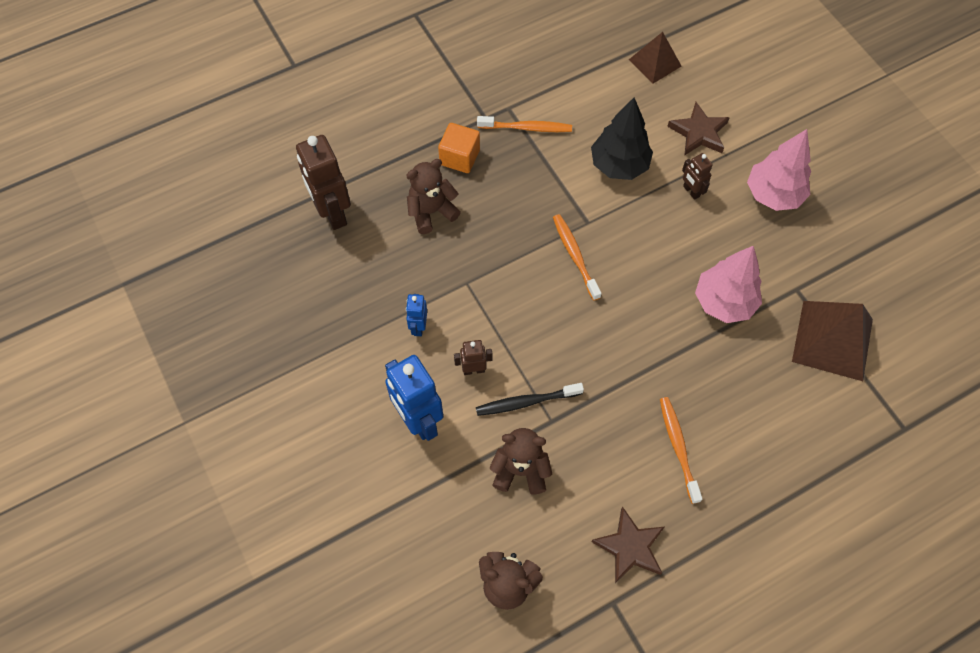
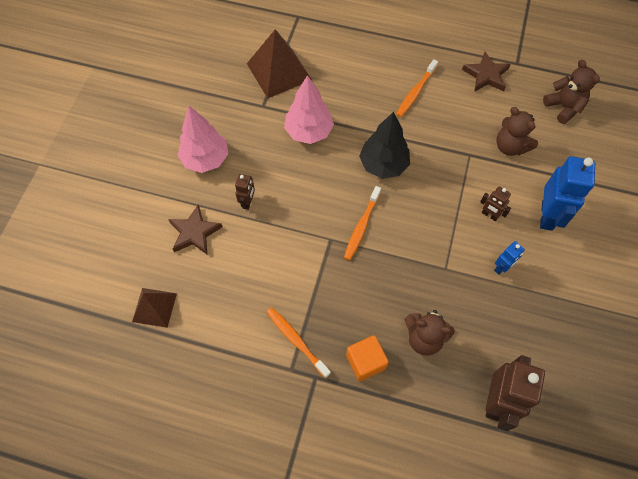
camera: 135 degrees left, 0 degrees up
(526, 402) = (474, 174): black toothbrush -> none
(619, 165) = (268, 257): black tree -> black tree (383, 165)

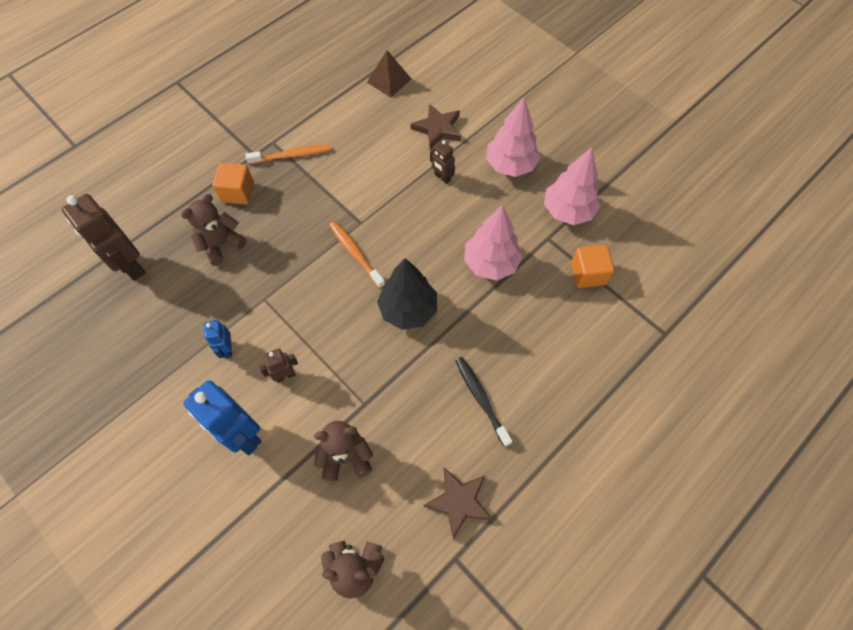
camera: 120 degrees right, 0 degrees up
(229, 103) = (568, 211): none -> pink tree
(279, 71) = (588, 274): brown pyramid -> orange cube
(415, 92) = (481, 399): orange toothbrush -> black toothbrush

